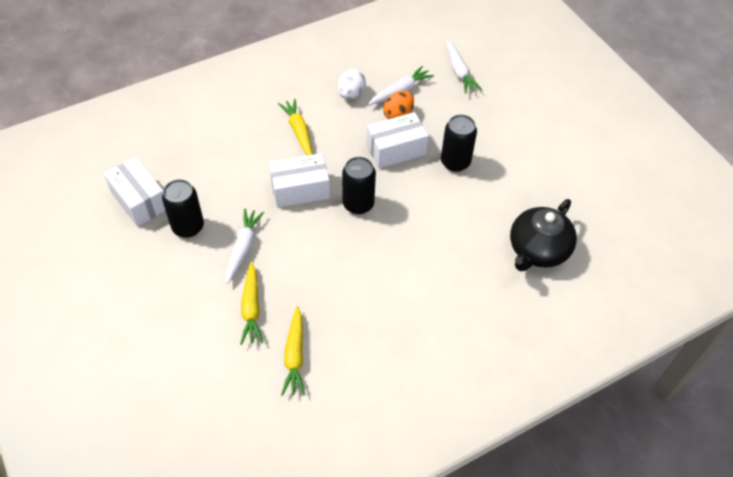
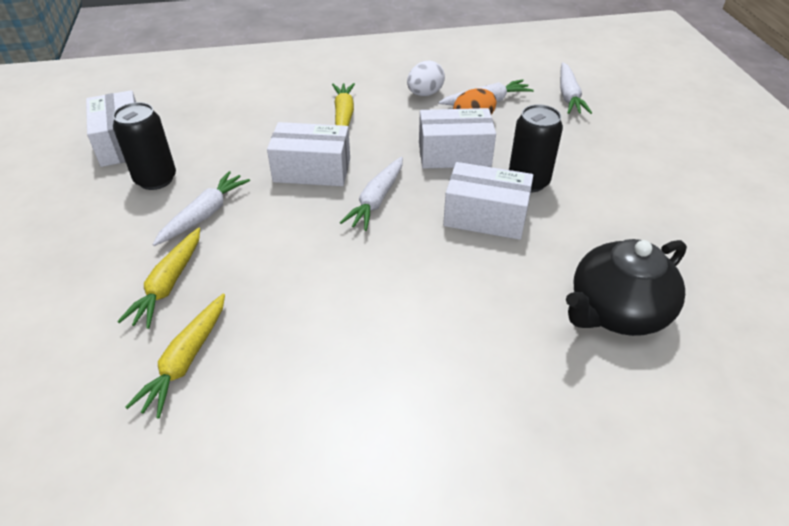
camera: 20 degrees right, 10 degrees down
(358, 204) = (376, 200): black can -> white carrot
(436, 199) = (485, 216): none -> white box

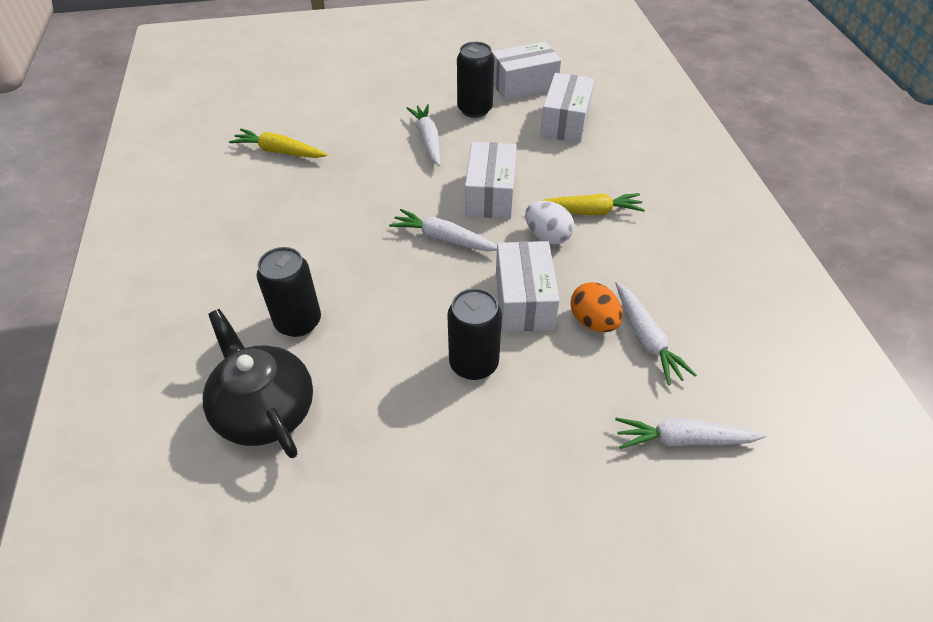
camera: 90 degrees right, 5 degrees up
(169, 284) = (352, 134): yellow carrot -> none
(204, 215) = (428, 140): white carrot -> white carrot turned 135 degrees counterclockwise
(424, 94) = (651, 278): white egg -> white egg (547, 236)
(485, 216) = (414, 319): white box -> white box (565, 122)
(502, 300) = (298, 322): none -> black can

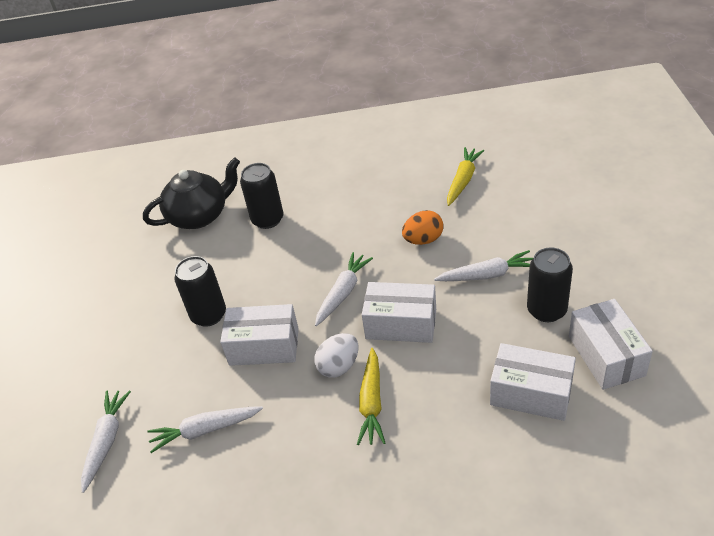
camera: 100 degrees right, 5 degrees down
(593, 321) = (231, 393): orange egg -> orange egg (423, 240)

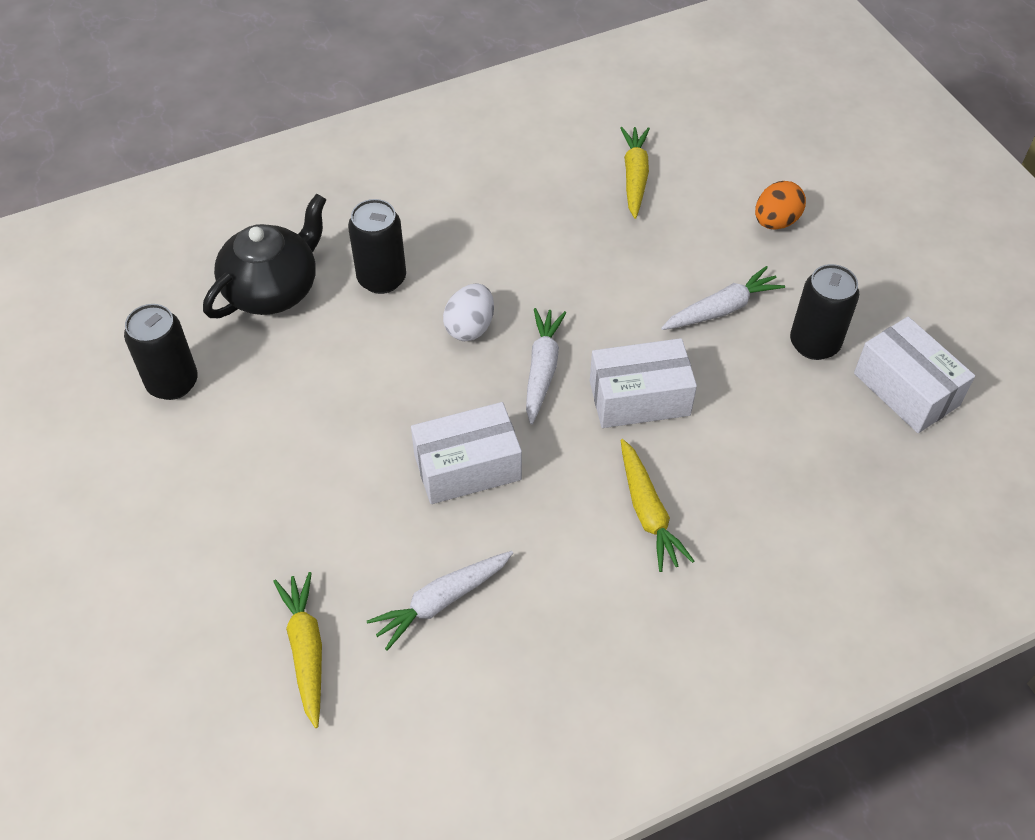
camera: 25 degrees left, 10 degrees up
(106, 441) = (306, 650): white carrot -> yellow carrot
(208, 315) = (364, 438): black can -> black can (172, 383)
(339, 366) = (583, 473): white egg -> white egg (470, 327)
(423, 240) = (618, 273): orange egg -> orange egg (775, 221)
(531, 393) = (838, 456): white box -> none

